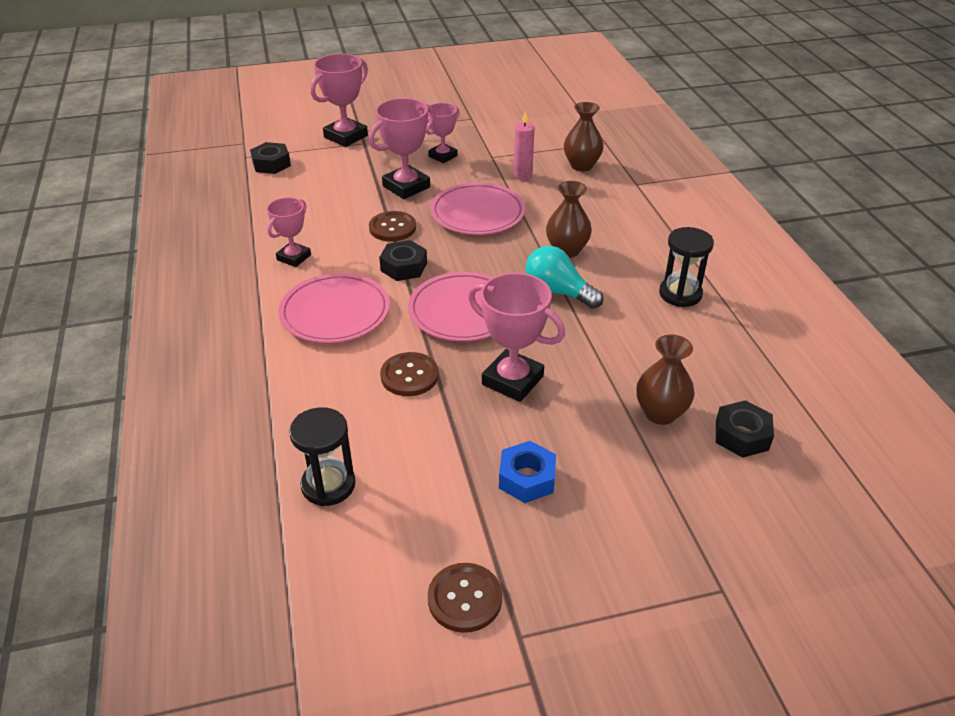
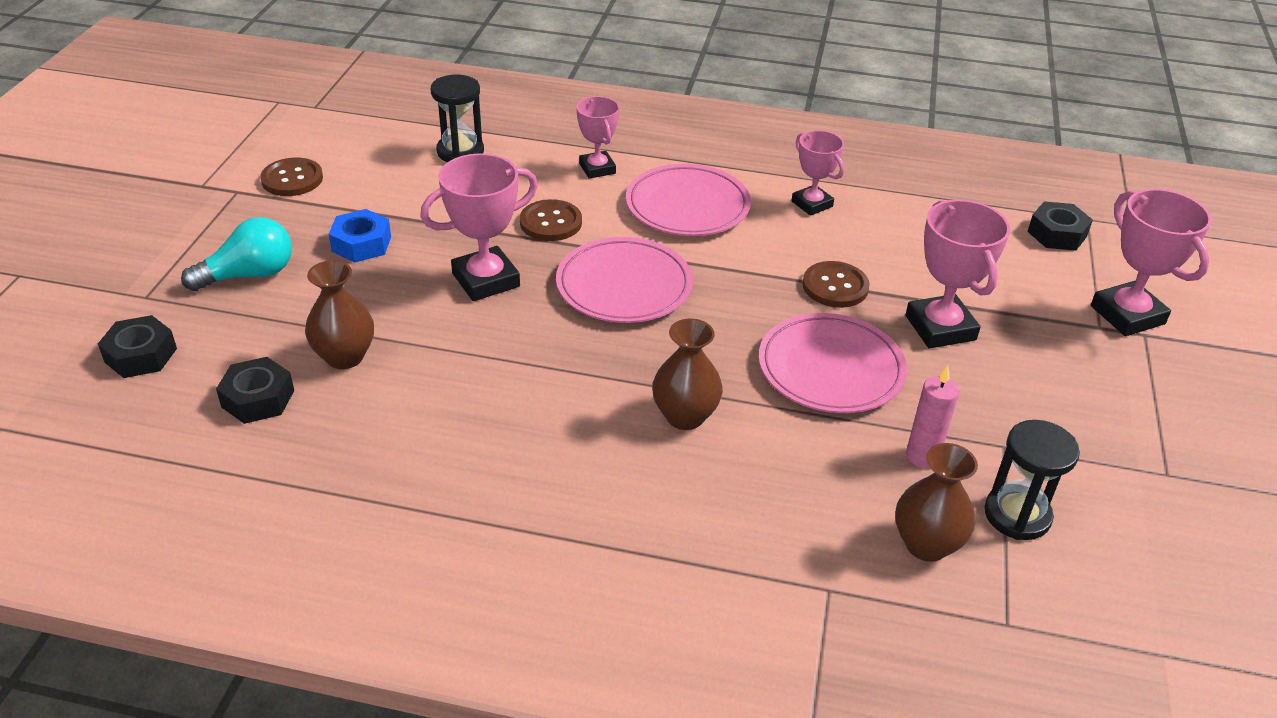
camera: 115 degrees right, 0 degrees up
(404, 267) = (741, 271): black nut -> black nut (141, 355)
(443, 156) = (1025, 392): pink trophy -> pink trophy (597, 168)
(558, 292) = (602, 370): turquoise light bulb -> turquoise light bulb (249, 275)
(680, 294) = (510, 479): black hourglass -> black hourglass (1017, 515)

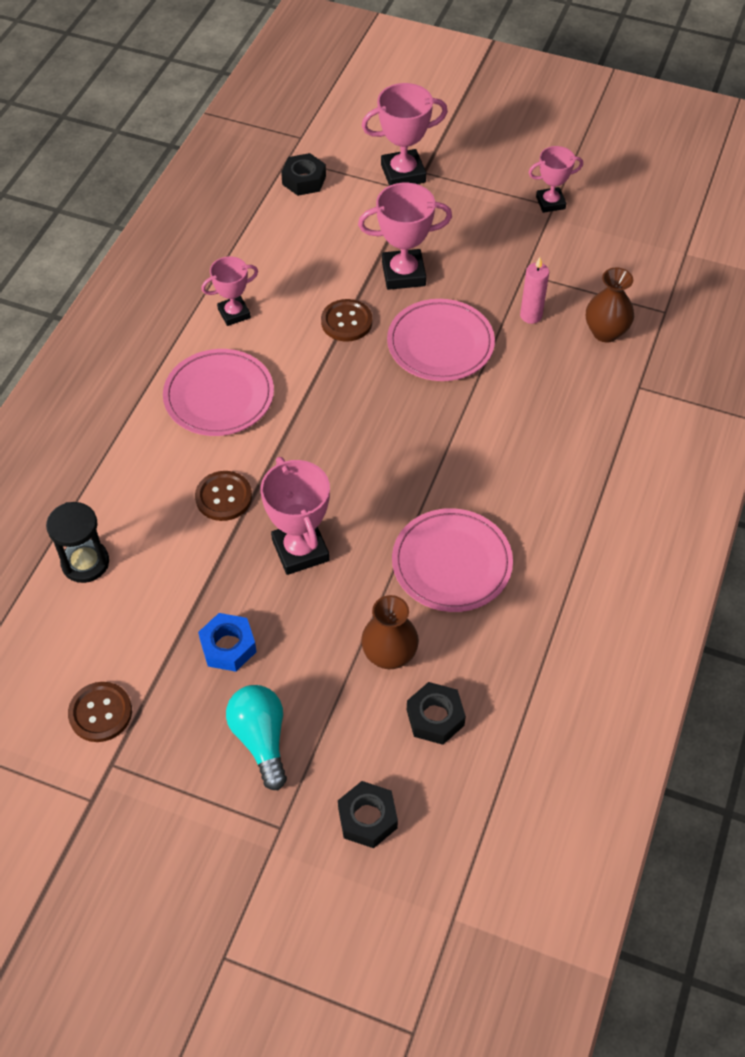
camera: 80 degrees left, 15 degrees up
(597, 168) = (144, 454): pink trophy -> pink trophy (550, 203)
(624, 286) = (324, 454): pink plate -> pink plate (451, 563)
(685, 416) = (482, 435): brown vase -> none
(1017, 515) = (583, 284): black hourglass -> none

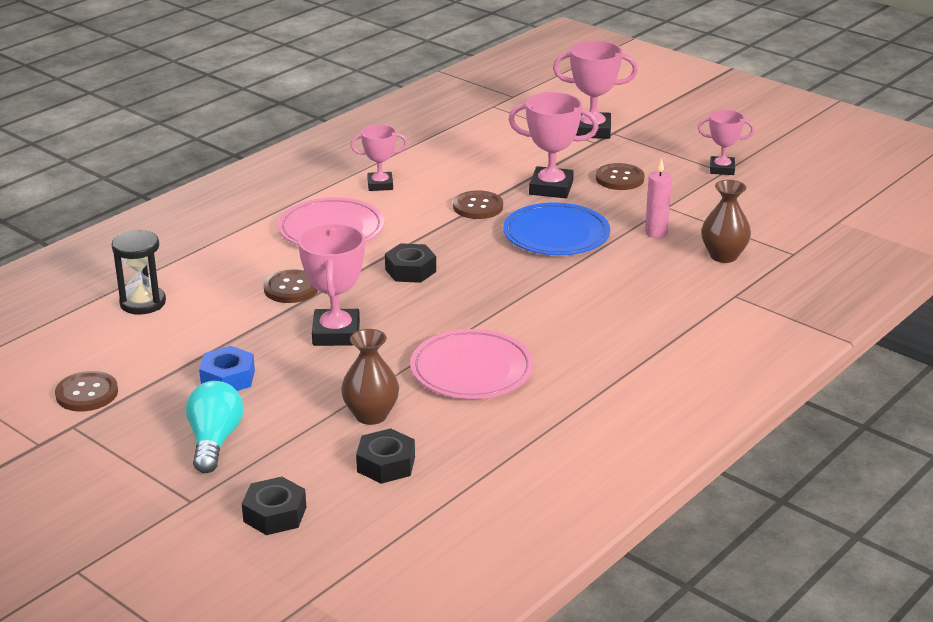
camera: 20 degrees right, 25 degrees down
(304, 180) = (498, 120): black nut -> black nut (410, 270)
(440, 344) = (556, 235): pink plate -> blue plate
(462, 242) = (619, 178): none -> brown button

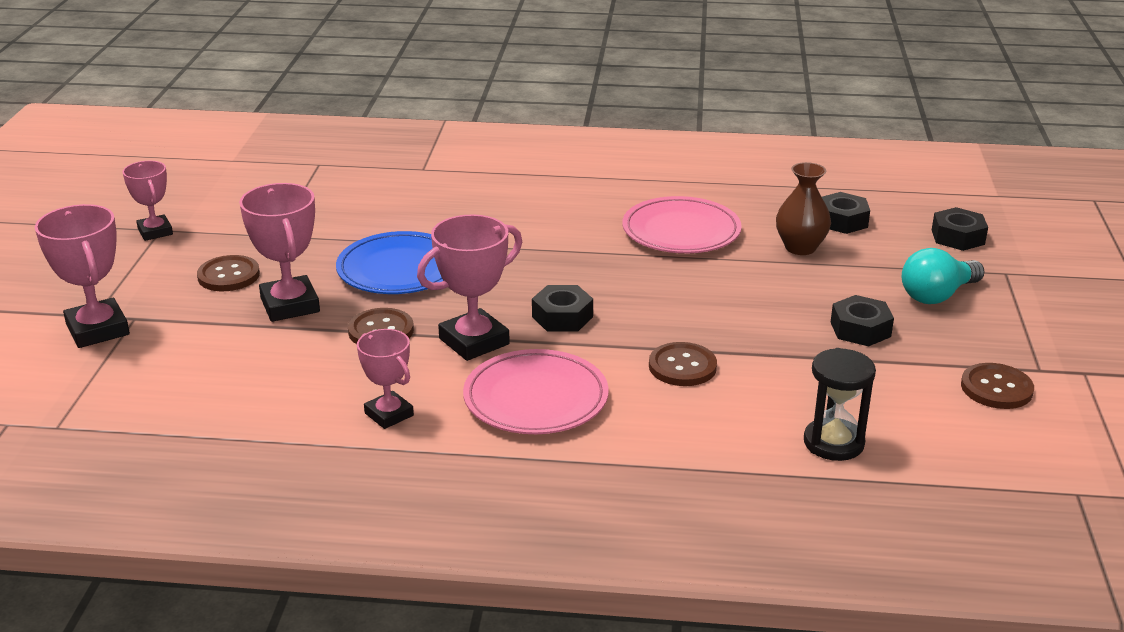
camera: 125 degrees left, 0 degrees up
(228, 378) = (860, 329): blue nut -> black nut
(336, 333) = (719, 309): pink trophy -> pink trophy (474, 341)
(656, 233) = (341, 226): pink candle -> none
(723, 256) = (355, 188): brown vase -> none

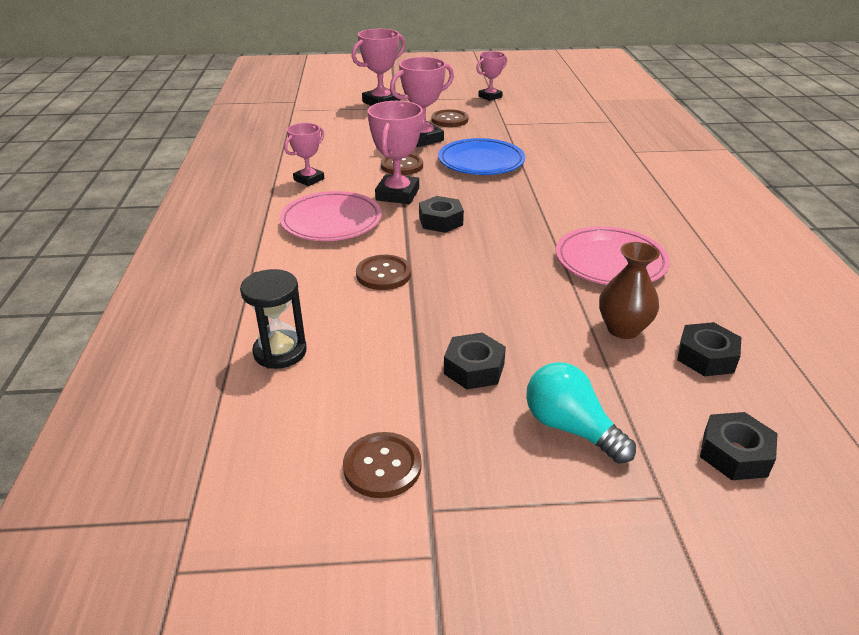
camera: 80 degrees right, 5 degrees up
(474, 341) = (397, 194): pink trophy -> pink trophy turned 60 degrees clockwise

